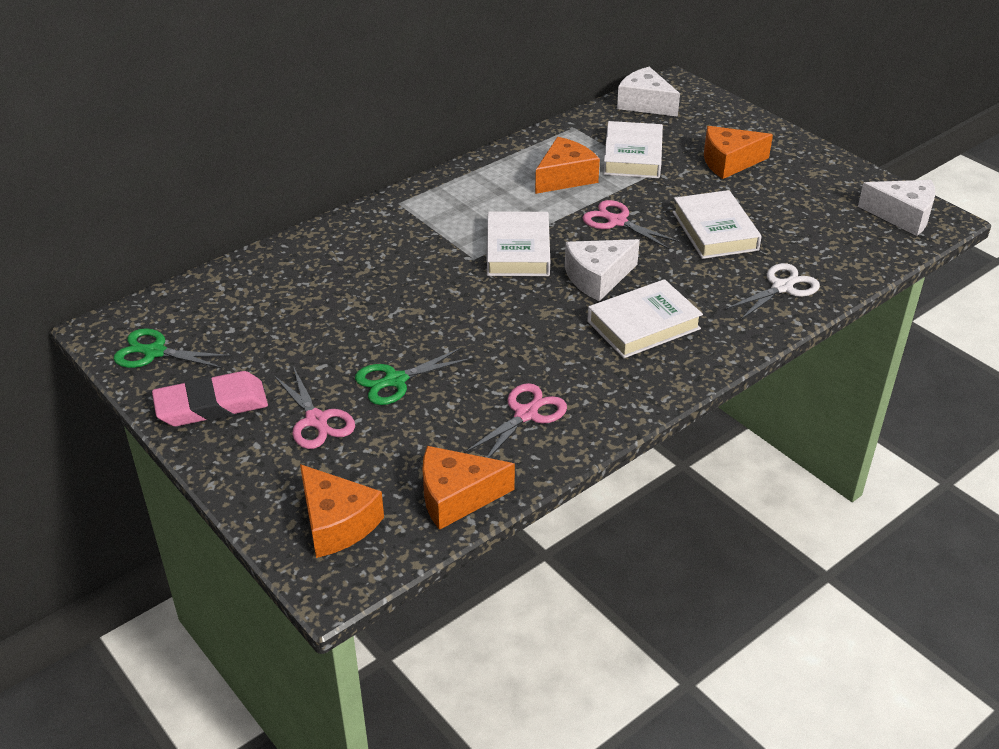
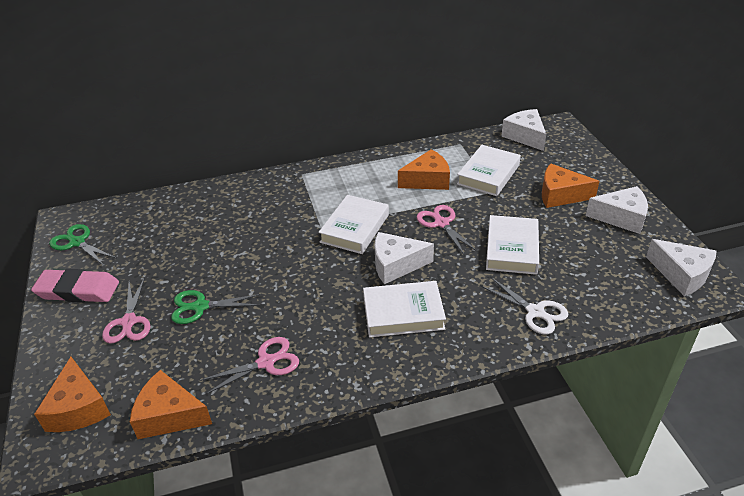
camera: 25 degrees right, 0 degrees up
(782, 287) = (535, 312): white scissors -> white scissors turned 60 degrees clockwise
(808, 172) = (621, 217): none -> white cheese

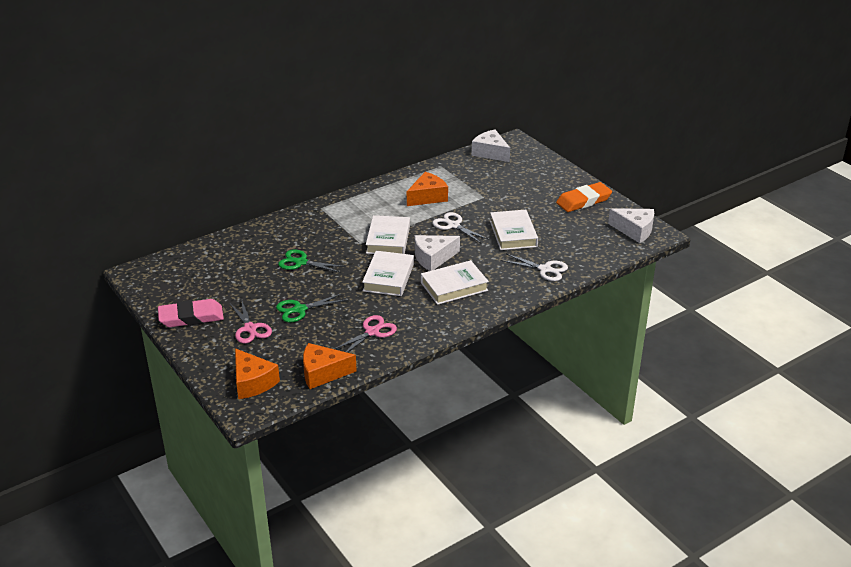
camera: 20 degrees left, 5 degrees down
(77, 242) = (162, 287): green scissors -> green scissors (301, 262)
(441, 223) = (453, 225): pink scissors -> white scissors
(488, 174) = (474, 186): white book -> white book (388, 277)
(560, 195) = (534, 192): orange cheese -> none
(621, 217) = (583, 201): white cheese -> orange eraser

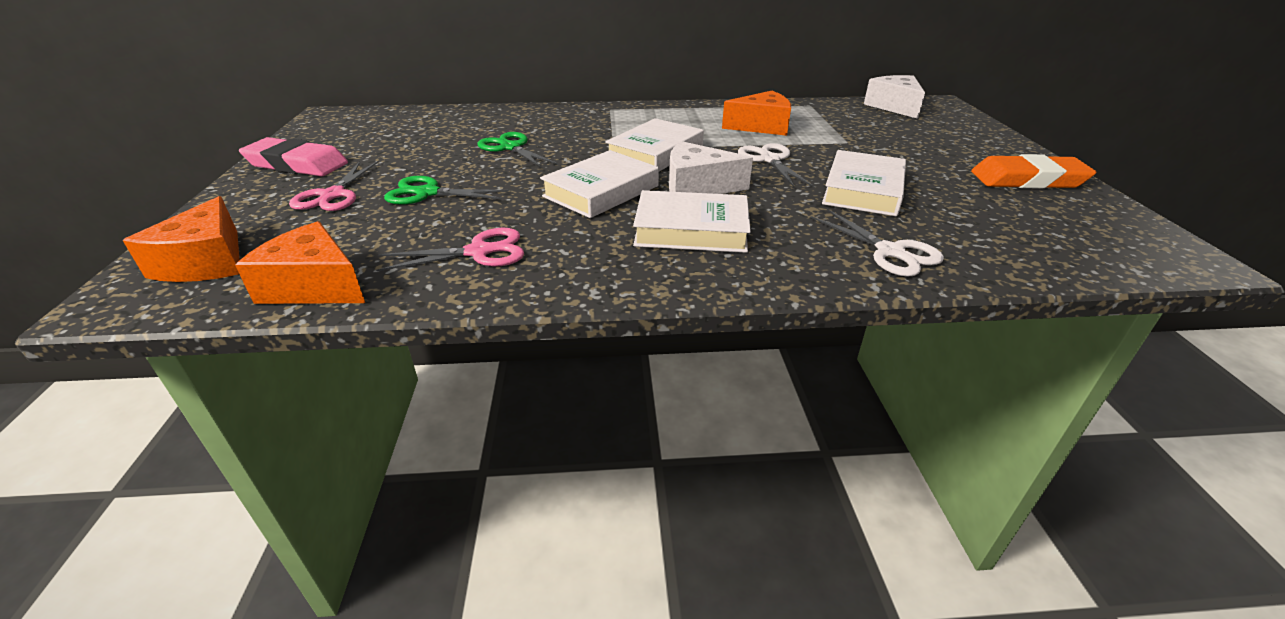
camera: 30 degrees right, 0 degrees up
(635, 230) = (1131, 242): white cheese -> none

